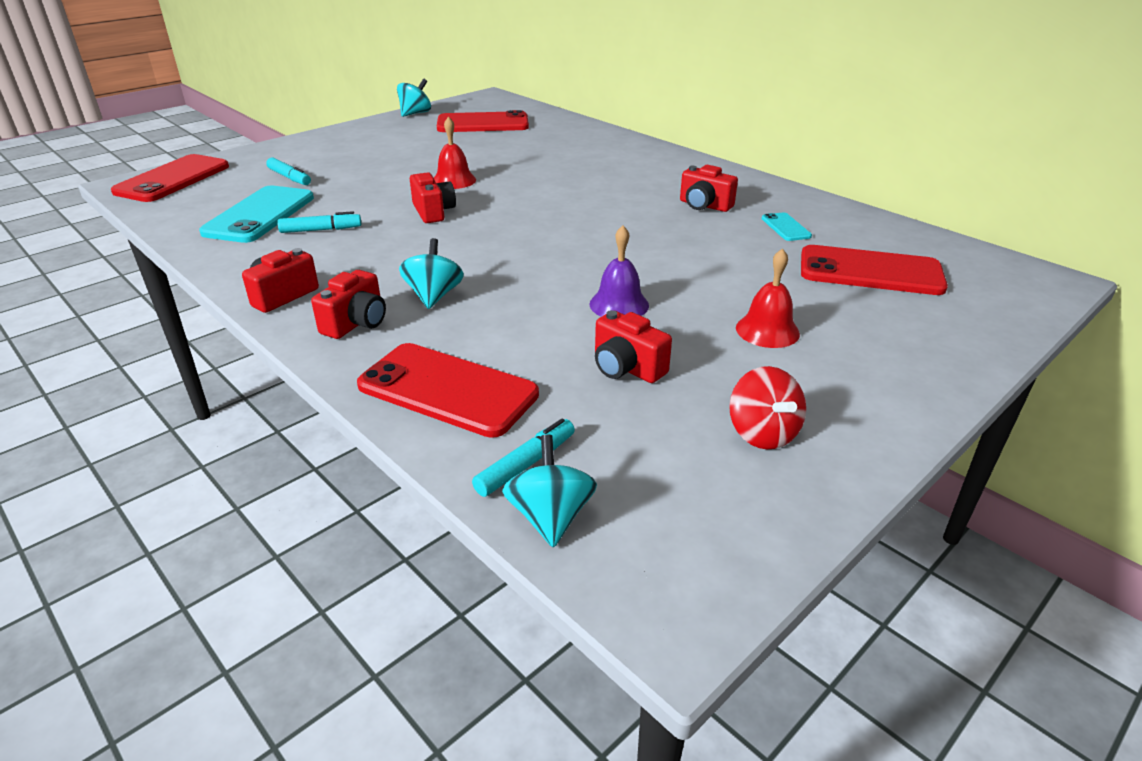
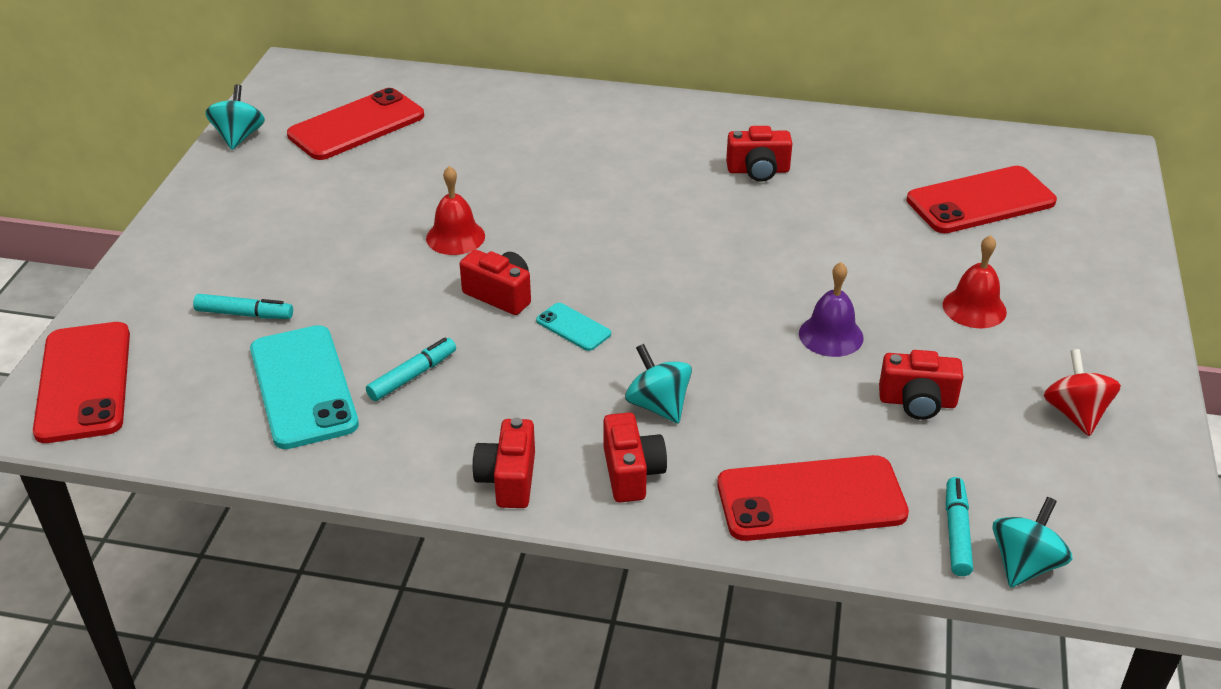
camera: 35 degrees left, 5 degrees up
(550, 517) = (1024, 564): turquoise spinning top -> turquoise spinning top turned 75 degrees clockwise
(762, 433) = (1075, 414): red spinning top -> red spinning top turned 135 degrees counterclockwise
(786, 227) = (860, 172): turquoise phone -> turquoise phone (573, 327)

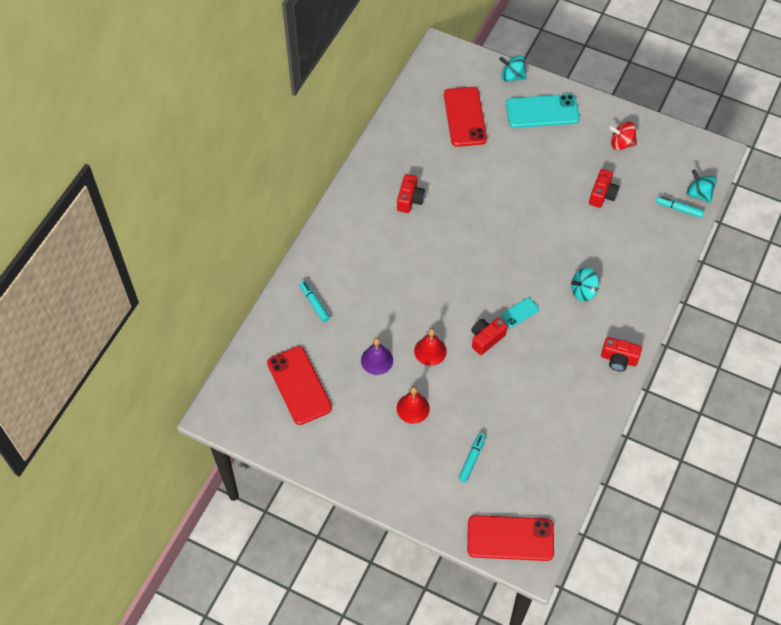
camera: 75 degrees left, 20 degrees up
(239, 137) = (291, 452): turquoise spinning top -> turquoise spinning top (512, 76)
(303, 387) = (537, 436): turquoise phone -> turquoise phone (542, 112)
(412, 376) = (540, 387): turquoise marker -> turquoise marker (314, 303)
(631, 473) = (624, 312): red camera -> none
(811, 499) = (651, 251): red phone -> none
(831, 335) = (551, 211): purple bell -> purple bell (377, 360)
(974, 308) = (545, 151): red bell -> red bell (413, 408)

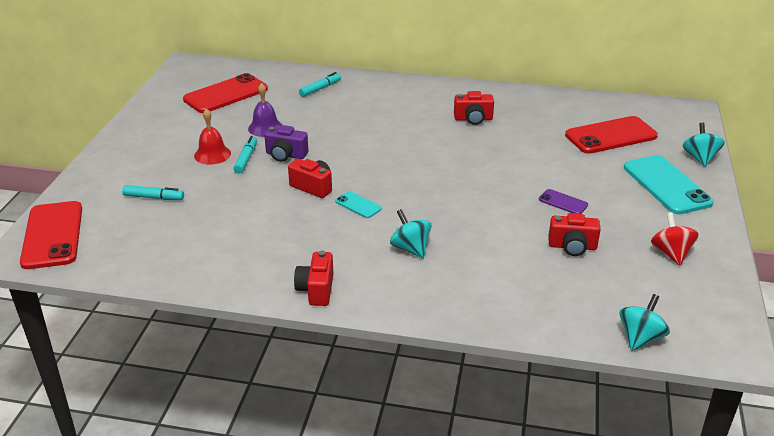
camera: 75 degrees right, 25 degrees down
(430, 351) = (285, 155): red bell -> purple camera
(548, 181) = (563, 202): none -> purple phone
(679, 209) = (597, 320): turquoise marker -> turquoise marker (246, 159)

